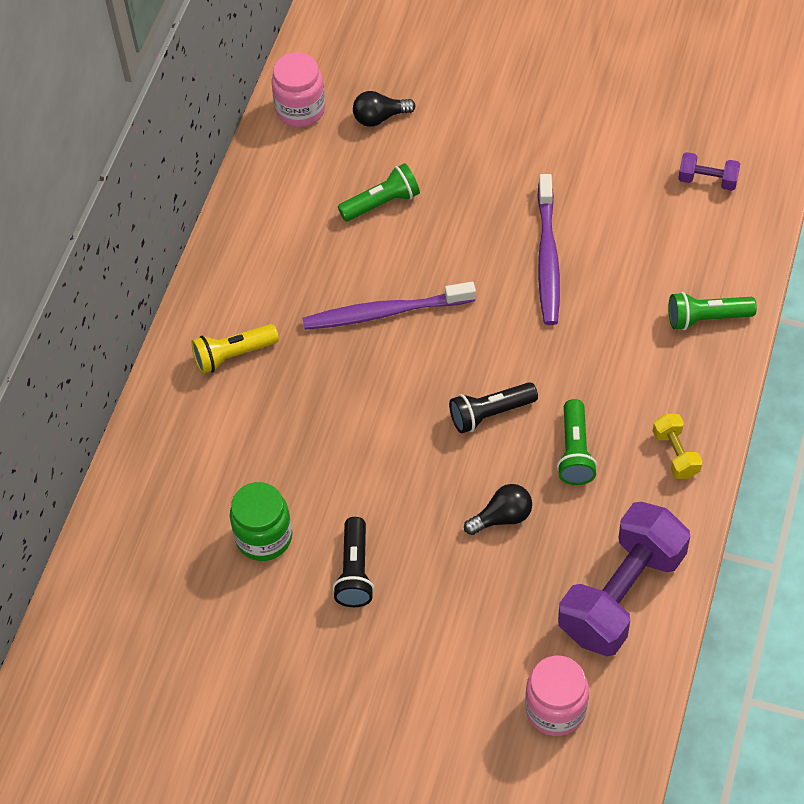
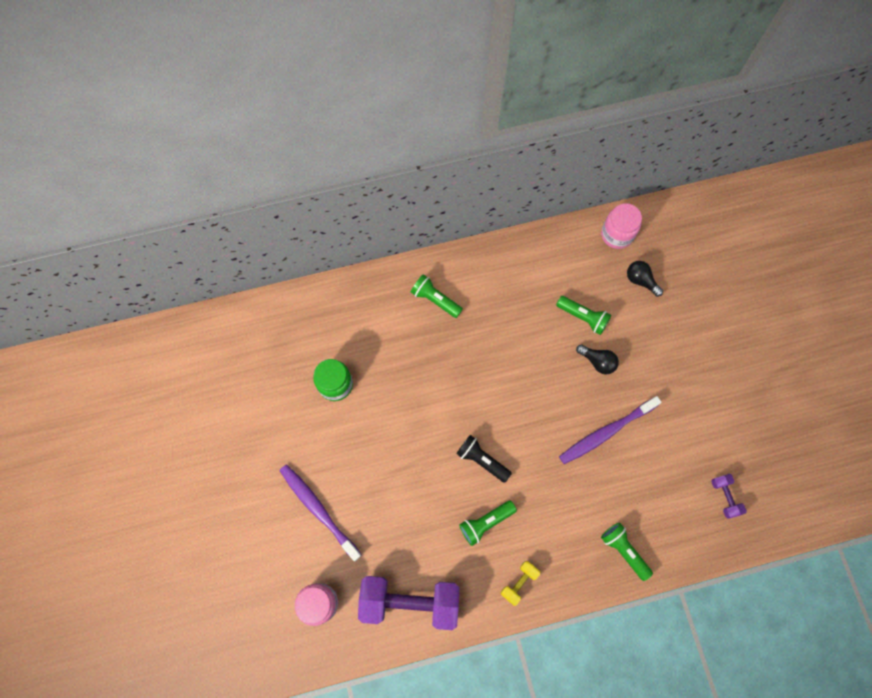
camera: 55 degrees right, 15 degrees up
(233, 355) = (435, 300): yellow flashlight -> green flashlight
(355, 571) = (342, 444): black flashlight -> none
(385, 312) = (512, 363): purple toothbrush -> purple toothbrush (319, 510)
(502, 517) = (420, 505): black light bulb -> black light bulb (597, 361)

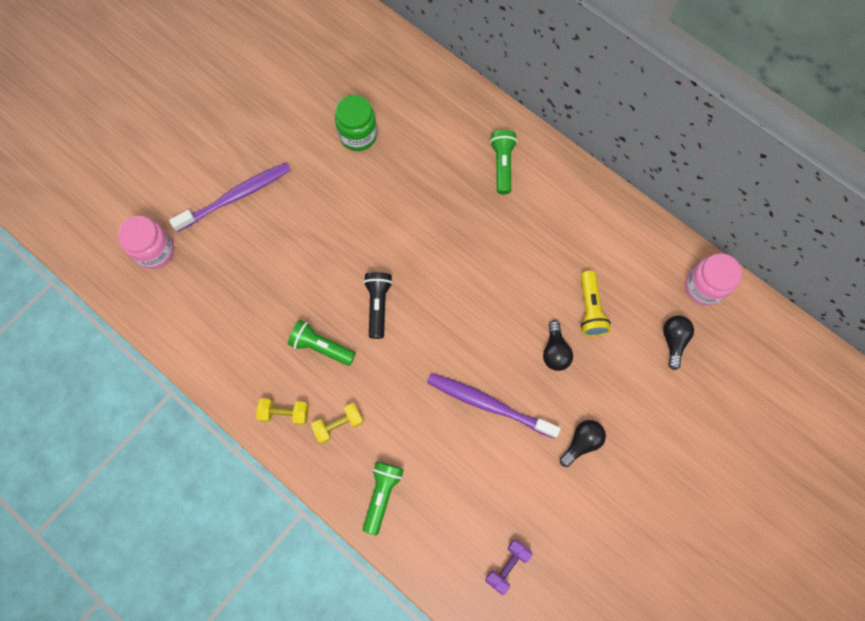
camera: 55 degrees right, 0 degrees up
(319, 510) = (235, 197): purple toothbrush -> purple toothbrush turned 45 degrees clockwise
(410, 601) = (205, 326): purple dumbbell -> none
(553, 548) = (338, 425): none -> yellow dumbbell
(583, 317) = (590, 309): green flashlight -> yellow flashlight
(672, 389) = (581, 442): none -> black light bulb

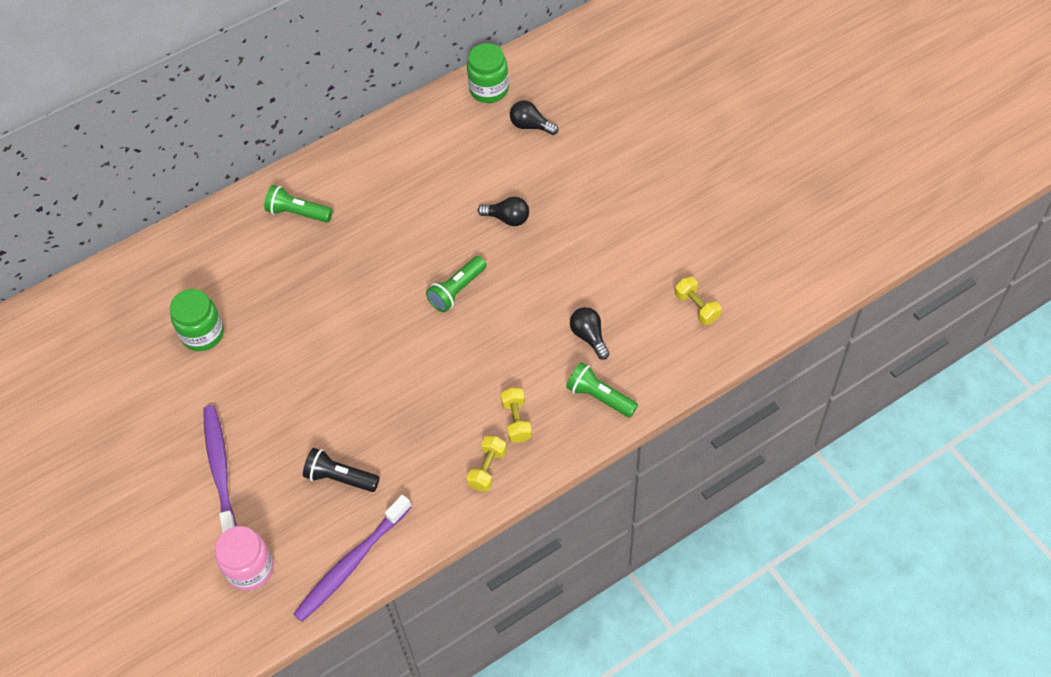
camera: 70 degrees left, 15 degrees down
(321, 347) = (428, 420): green flashlight -> green flashlight (457, 290)
(378, 305) = (403, 357): black flashlight -> black flashlight (340, 478)
(489, 404) = (540, 285): purple toothbrush -> purple toothbrush (352, 563)
(507, 566) = (696, 307): purple dumbbell -> yellow dumbbell
(581, 442) = (601, 220): black light bulb -> black light bulb (589, 337)
(590, 309) = (476, 180): yellow flashlight -> none
(703, 287) = (489, 89): pink jar -> green jar

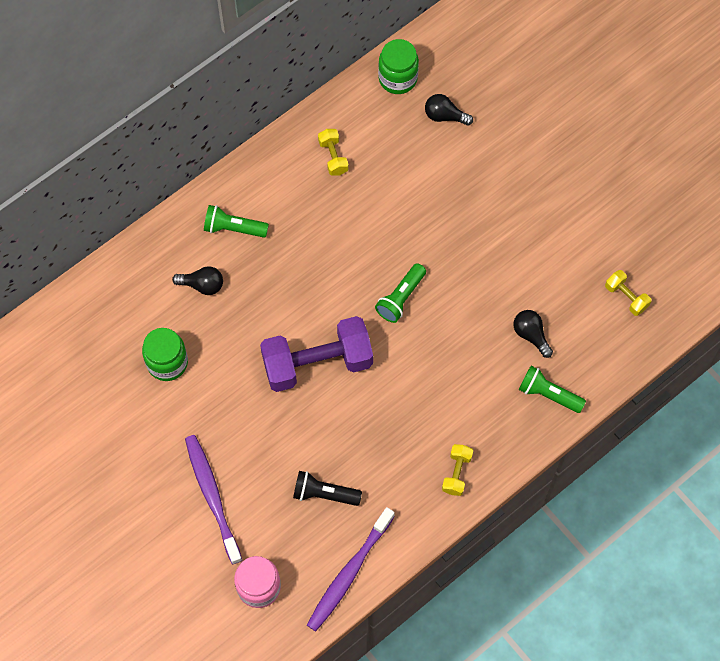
camera: 10 degrees left, 10 degrees up
(358, 346) = (317, 363): none -> purple dumbbell
(507, 218) = (437, 218): black light bulb -> black light bulb (202, 285)
(516, 421) = (476, 424): yellow dumbbell -> yellow dumbbell (333, 157)

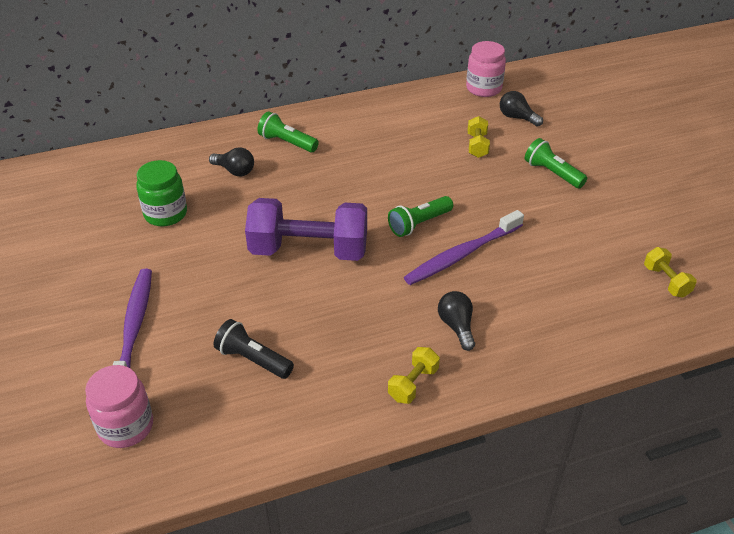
camera: 20 degrees right, 25 degrees down
(333, 157) = (402, 120): yellow dumbbell -> yellow dumbbell (477, 146)
(349, 573) = (237, 445): purple toothbrush -> purple toothbrush (462, 254)
(398, 78) = (483, 88): green jar -> pink jar
(531, 335) = (547, 285): black light bulb -> black light bulb (456, 326)
(548, 394) = (550, 341): green flashlight -> green flashlight (552, 173)

